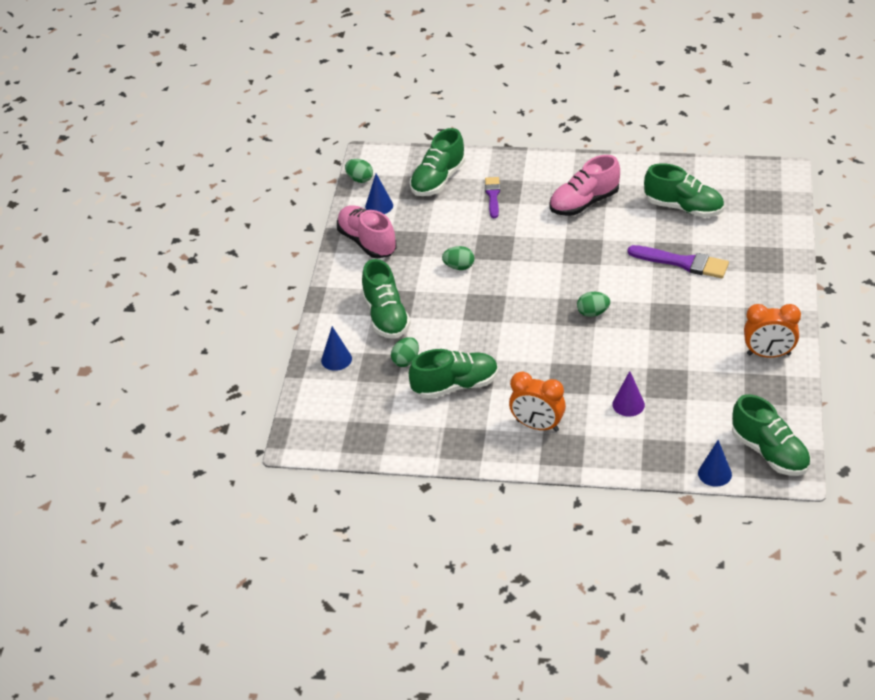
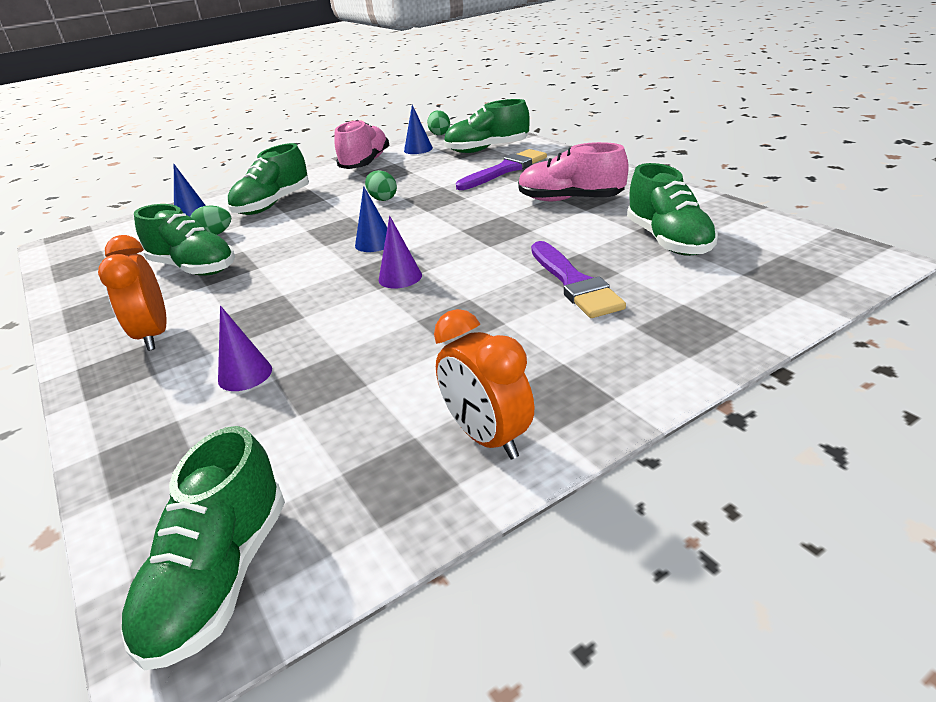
camera: 50 degrees right, 10 degrees down
(493, 196) = (505, 170): purple brush -> purple brush, size x1.57
(593, 313) = (400, 277): green egg -> purple cone
(714, 473) = (121, 534): blue cone -> blue cone (374, 243)

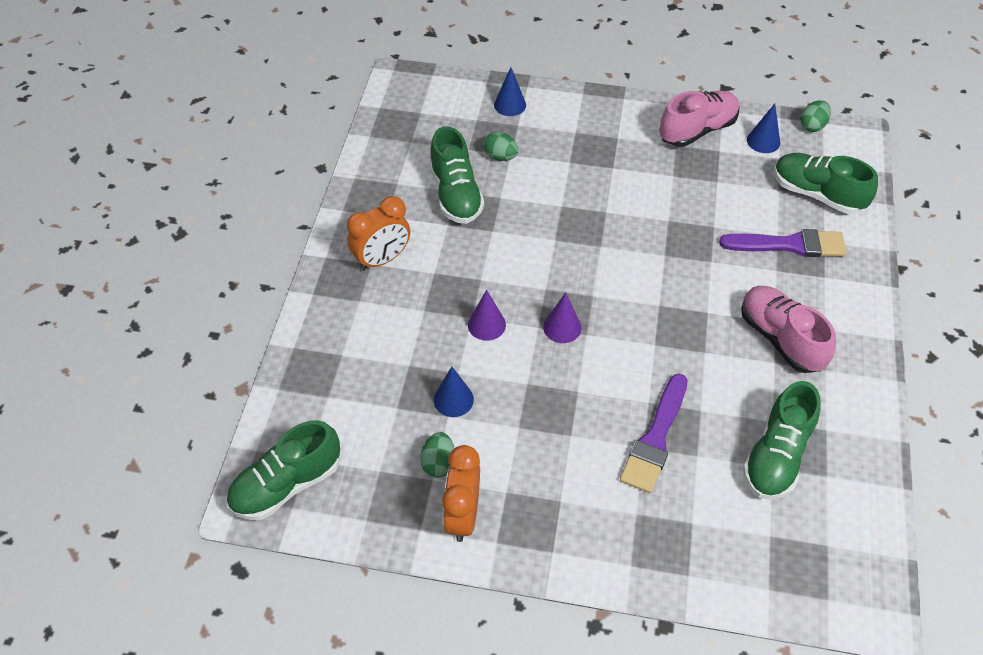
camera: 40 degrees right, 20 degrees up
(154, 335) = (382, 259): orange clock -> orange clock turned 150 degrees counterclockwise
(245, 374) = (398, 346): purple cone -> purple cone (486, 324)
(273, 204) = (572, 143): green shoe -> none
(374, 243) = (587, 268): blue cone -> blue cone (453, 399)
(382, 199) = (652, 206): green egg -> green egg (439, 463)

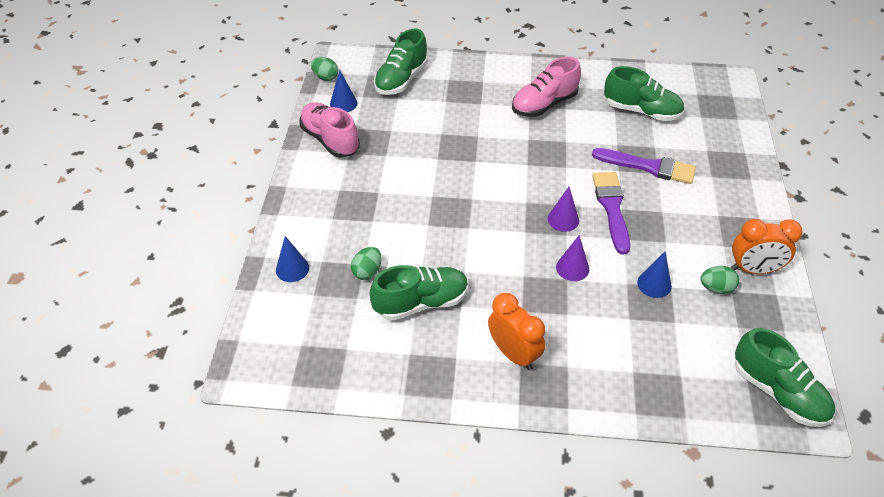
camera: 95 degrees left, 5 degrees down
(789, 245) = (455, 96): purple brush -> purple brush (612, 208)

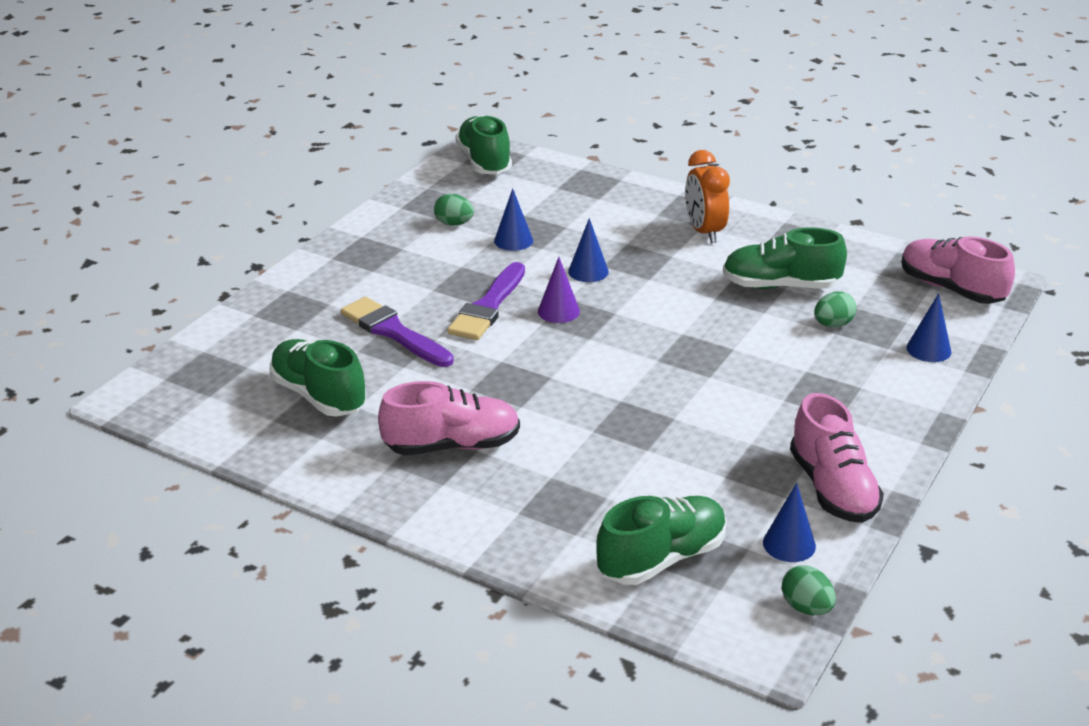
camera: 155 degrees left, 15 degrees down
(283, 348) = (951, 289): none -> pink shoe
(572, 268) = (588, 271): purple cone -> blue cone
(753, 269) = (398, 226): orange clock -> none

